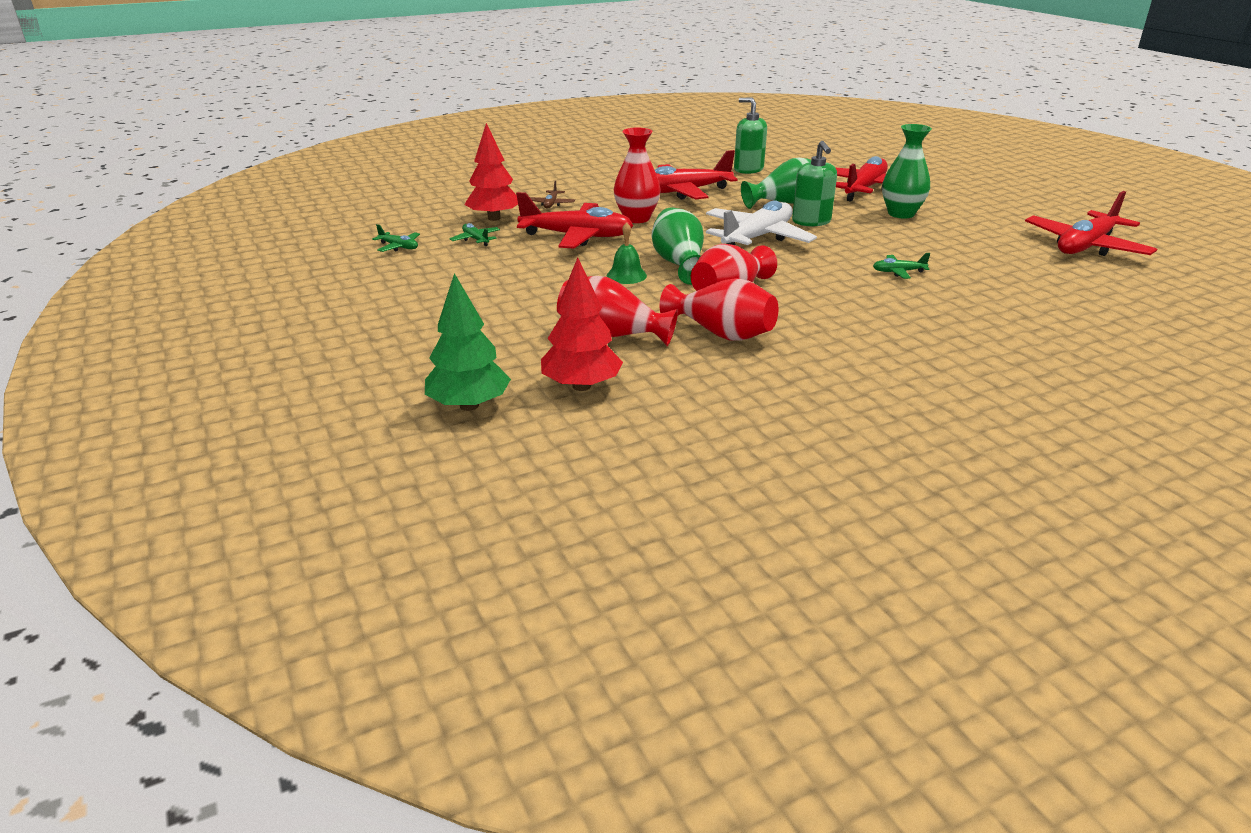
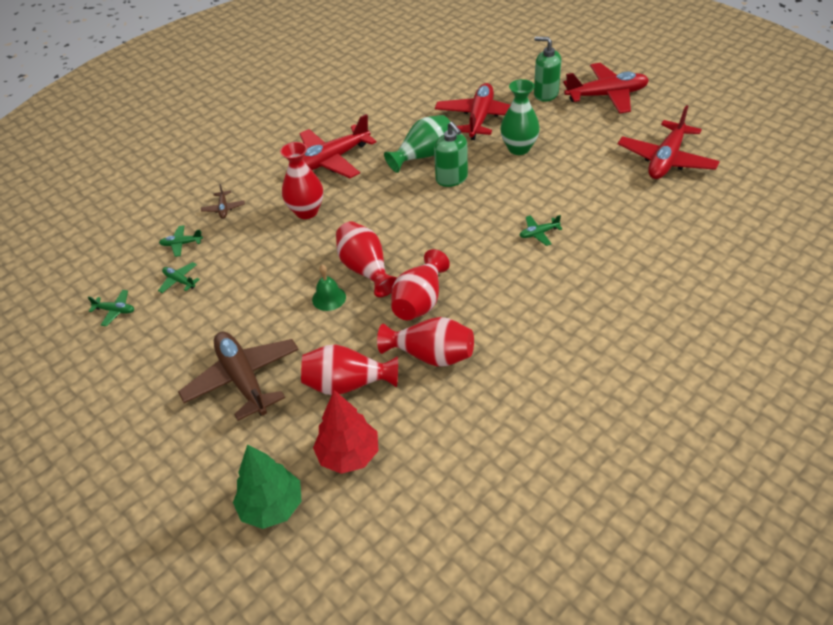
camera: 15 degrees left, 15 degrees up
(494, 218) = (181, 244): red tree -> green plane
(497, 312) = (243, 379): none -> brown plane
(577, 237) = (266, 253): red plane -> red plane (607, 95)
(679, 264) = (366, 269): green vase -> red vase
(748, 169) = (375, 110): green soap dispenser -> green soap dispenser (545, 94)
(757, 238) = (416, 214): white plane -> none

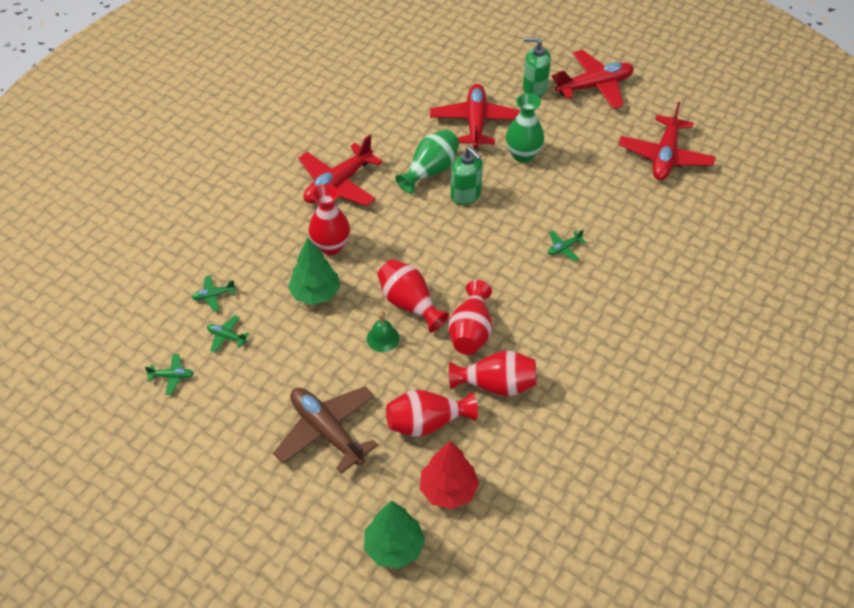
camera: 15 degrees left, 5 degrees up
(223, 209) = (243, 251): brown plane -> none
(277, 251) = (315, 293): none -> green tree

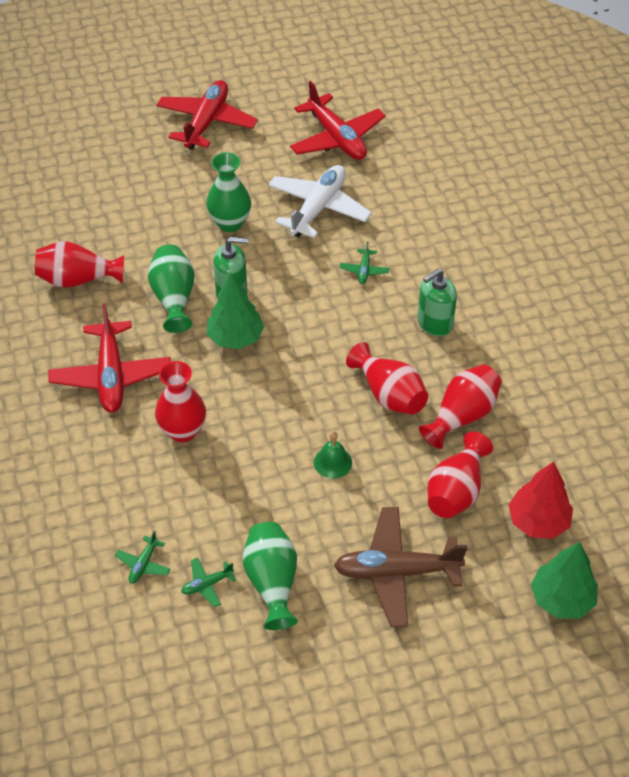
camera: 50 degrees left, 0 degrees up
(172, 376) = (210, 661): green plane -> none
(258, 369) = (272, 582): none -> green vase
(315, 293) = (228, 480): green tree -> green tree (235, 338)
(409, 304) = (314, 417): red vase -> red vase (78, 279)
(476, 122) = (153, 227): red plane -> none
(534, 88) = (160, 161): green soap dispenser -> green soap dispenser (434, 323)
(590, 189) = (318, 208): none -> white plane

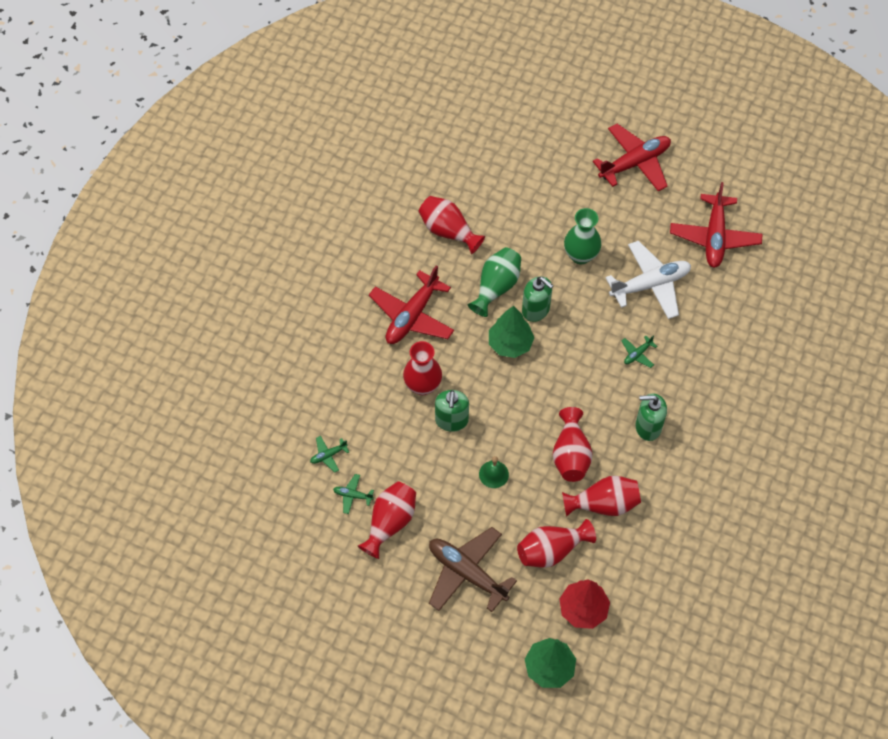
camera: 40 degrees right, 10 degrees up
(243, 443) = (451, 420): none -> green soap dispenser
(272, 582) = (390, 523): green vase -> red vase

